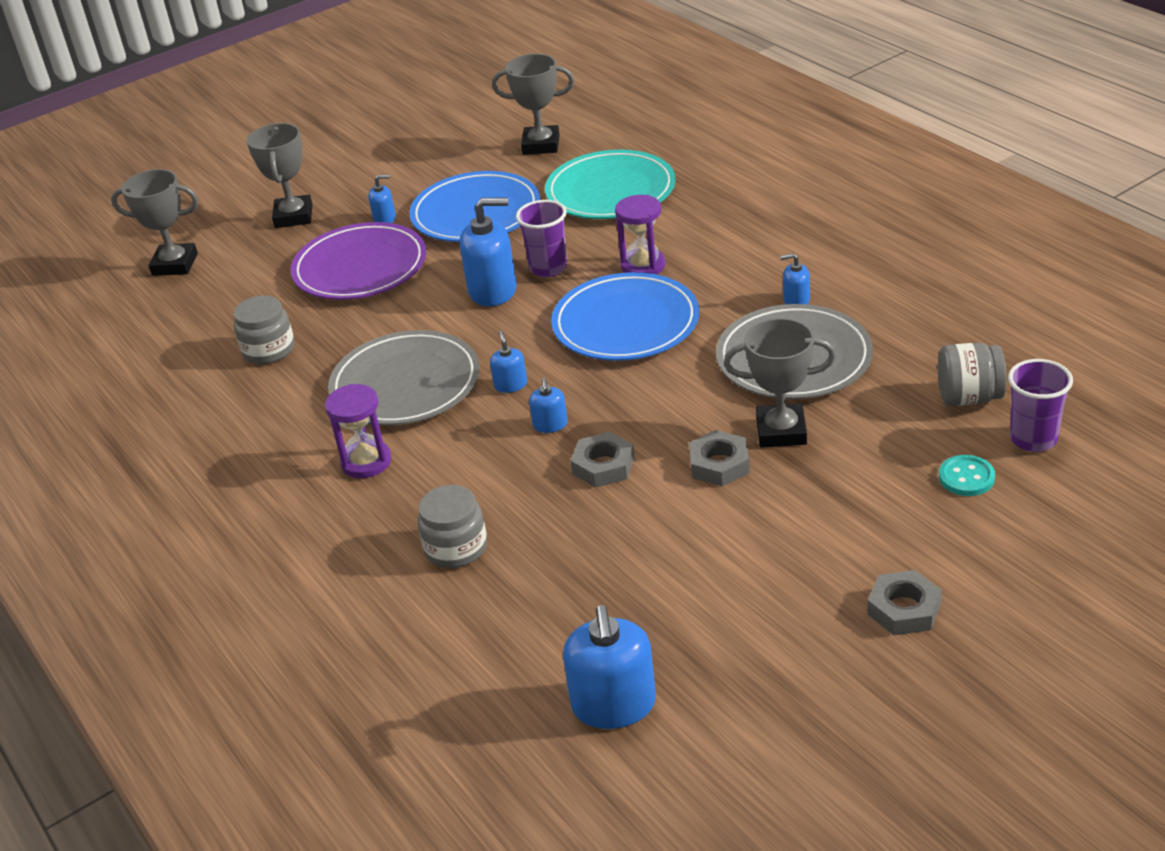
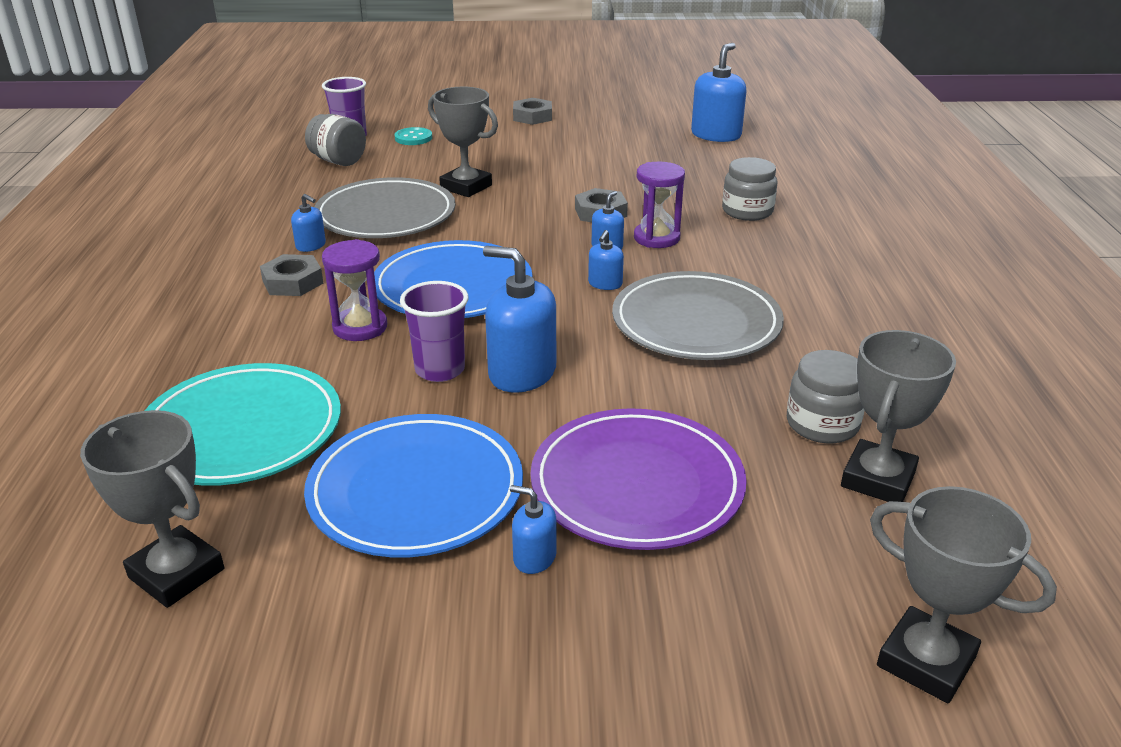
camera: 150 degrees left, 5 degrees down
(293, 216) = (666, 658): grey trophy -> grey trophy (878, 479)
(366, 462) = (778, 280): purple hourglass -> purple hourglass (656, 238)
(719, 464) = (528, 187): grey nut -> grey nut (293, 282)

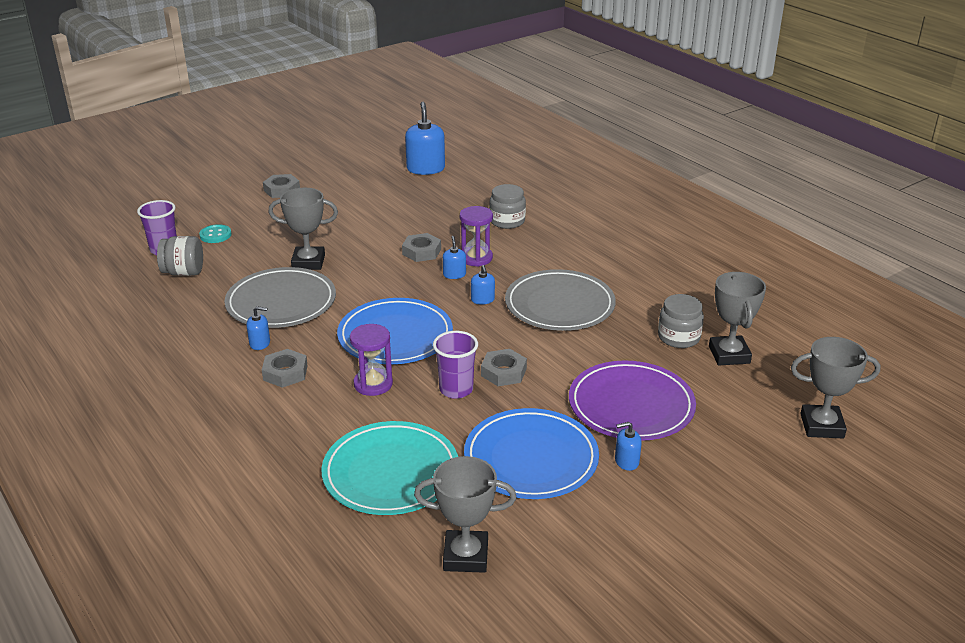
camera: 35 degrees left, 0 degrees up
(522, 373) = (503, 372): blue soap dispenser -> grey nut

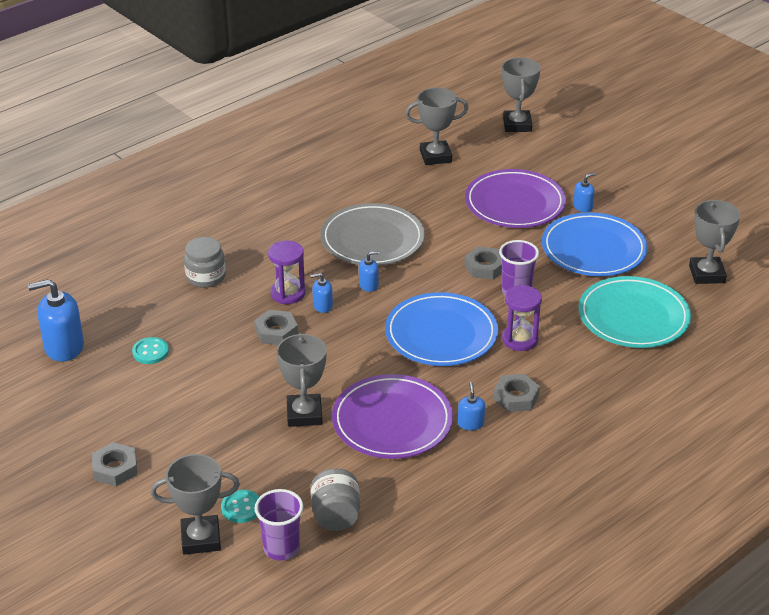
camera: 95 degrees left, 5 degrees up
(193, 220) = (201, 539): none -> grey trophy
(281, 302) = (392, 421): grey plate -> purple plate
(410, 200) = (150, 352): none -> turquoise button
(626, 461) = (583, 206): blue soap dispenser -> blue soap dispenser turned 105 degrees counterclockwise
(678, 337) = (414, 178): grey jar -> none

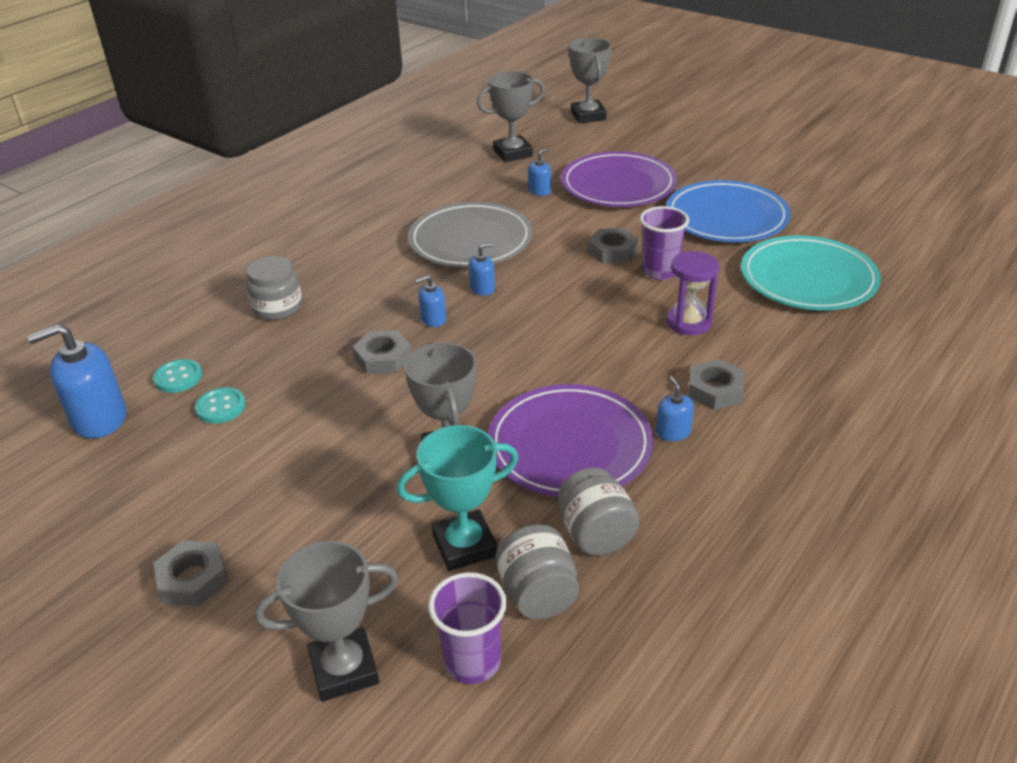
camera: 10 degrees left, 0 degrees up
(241, 507) = (395, 606): turquoise button -> turquoise button (178, 377)
(288, 293) = (386, 312): purple hourglass -> none
(297, 477) = (464, 545): none -> turquoise trophy
(388, 485) = (596, 534): none -> grey jar
(441, 334) = (591, 330): blue plate -> none
(583, 206) = (693, 179): blue soap dispenser -> blue soap dispenser (539, 191)
(706, 274) = (863, 225): grey trophy -> none

